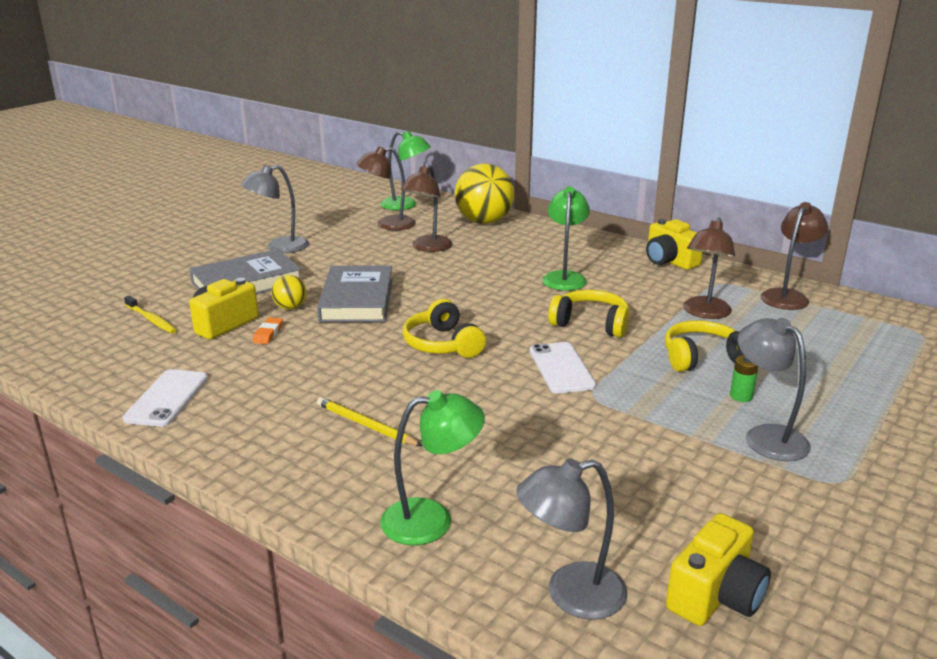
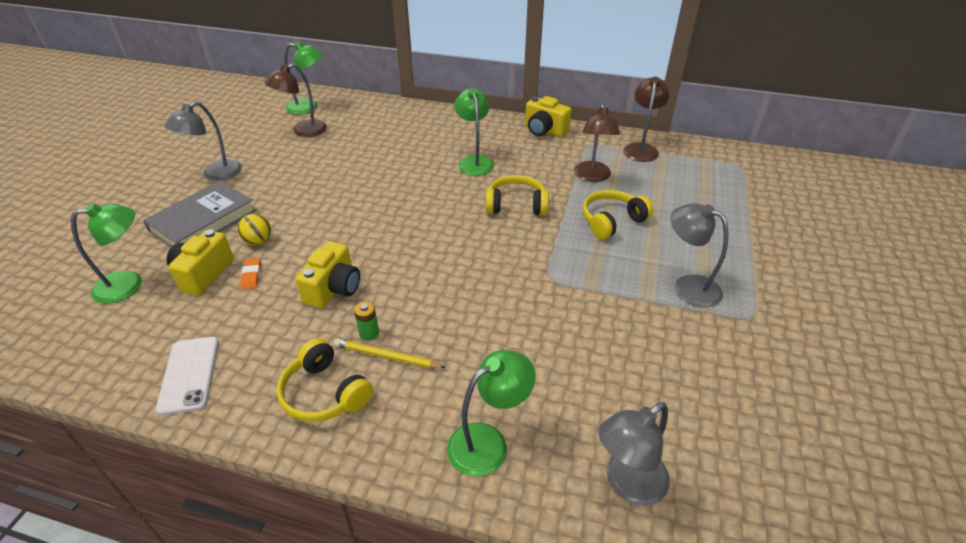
camera: 20 degrees left, 15 degrees up
(151, 320) = (129, 284): yellow toothbrush -> green lamp
(357, 300) = (315, 220): grey book -> none
(428, 248) = (349, 150): brown lamp -> none
(443, 344) = (410, 252): yellow headphones -> yellow headphones (325, 393)
(484, 222) = (383, 114): yellow ball -> none
(561, 368) = (515, 255): white phone -> none
(715, 596) = (724, 450): yellow camera -> yellow camera (333, 289)
(741, 396) = (654, 252): green battery -> green battery (369, 333)

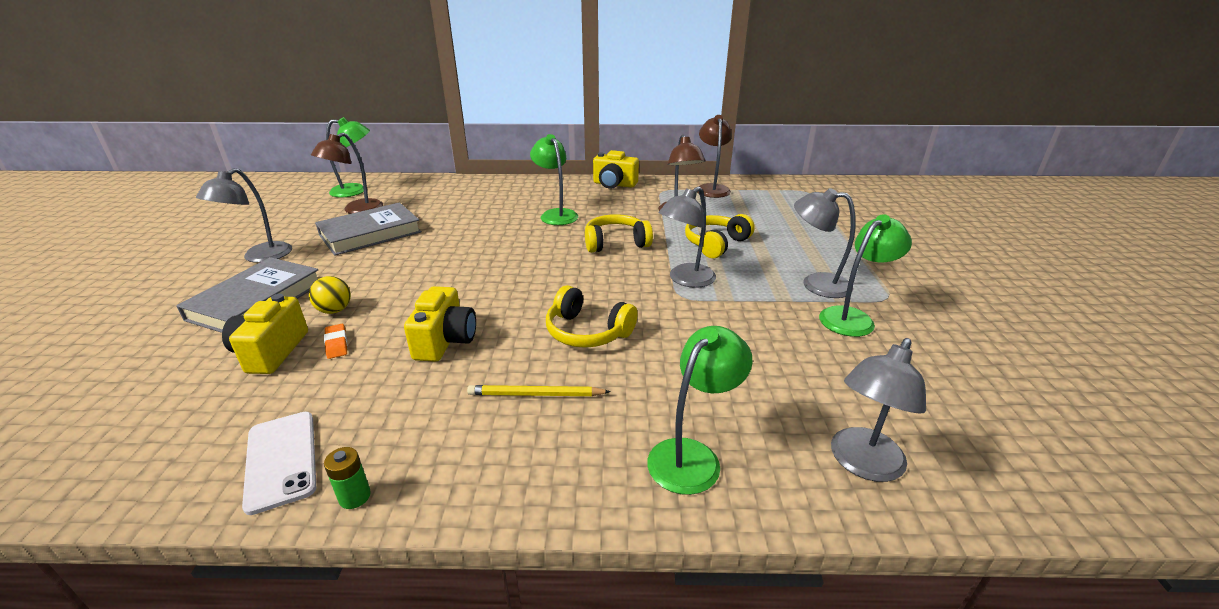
camera: 15 degrees left, 10 degrees down
(129, 284) = (167, 378): green lamp -> green lamp (853, 318)
(307, 161) = (370, 234): none -> grey book
(325, 393) = (474, 445): yellow headphones -> yellow headphones (587, 332)
(369, 333) = (505, 376): green battery -> green battery (355, 497)
(563, 260) = (685, 280): none -> grey lamp

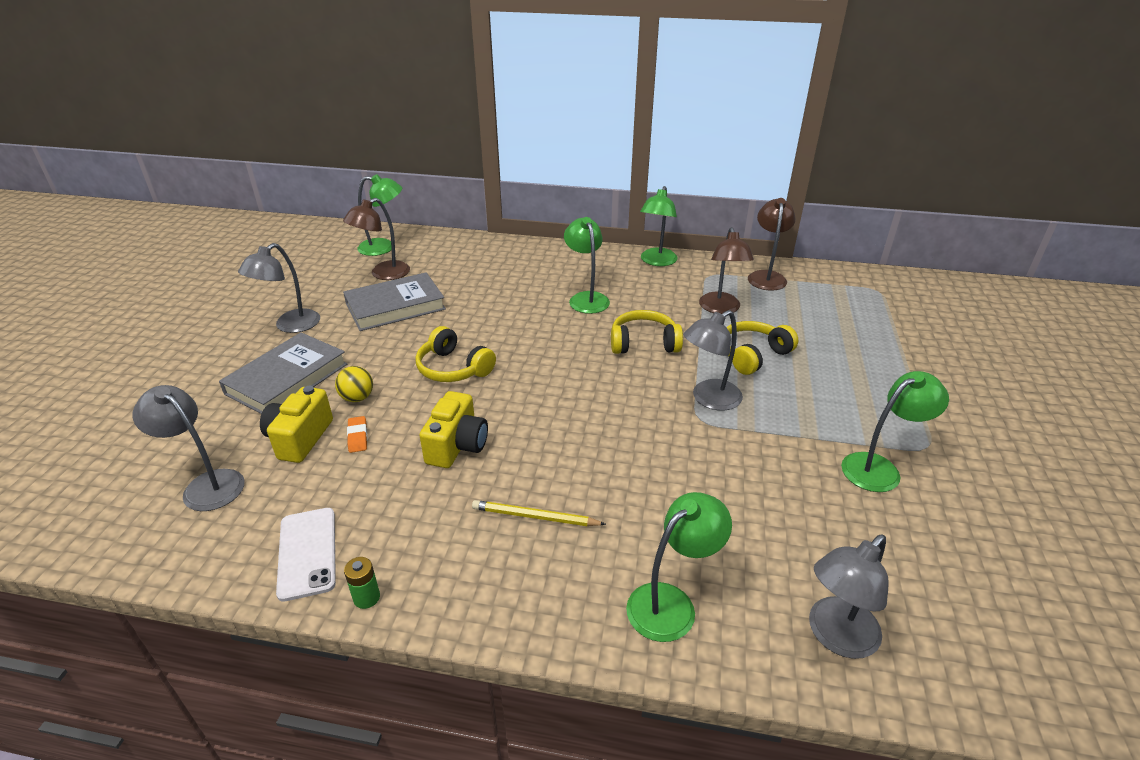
camera: 10 degrees right, 5 degrees up
(587, 332) = (595, 452): yellow headphones -> yellow headphones (453, 368)
(614, 184) = (656, 261): yellow camera -> green lamp
(816, 284) = (851, 420): grey lamp -> grey lamp (206, 484)

